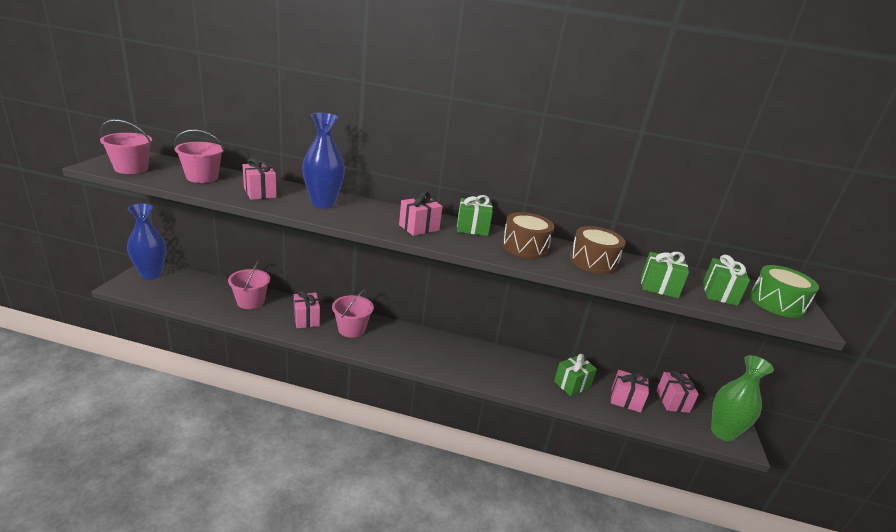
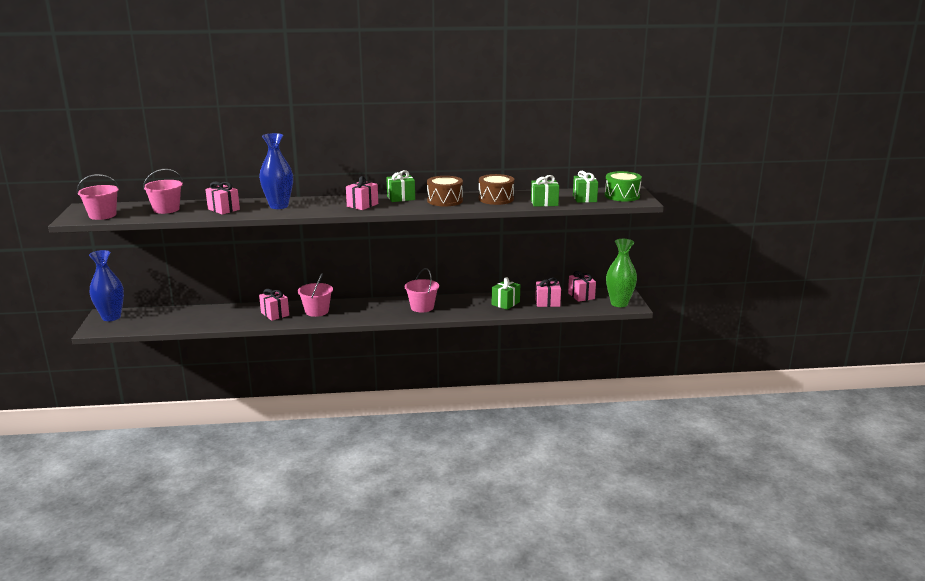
camera: 15 degrees left, 5 degrees down
(250, 301) = (217, 314): pink bucket -> pink bucket (422, 307)

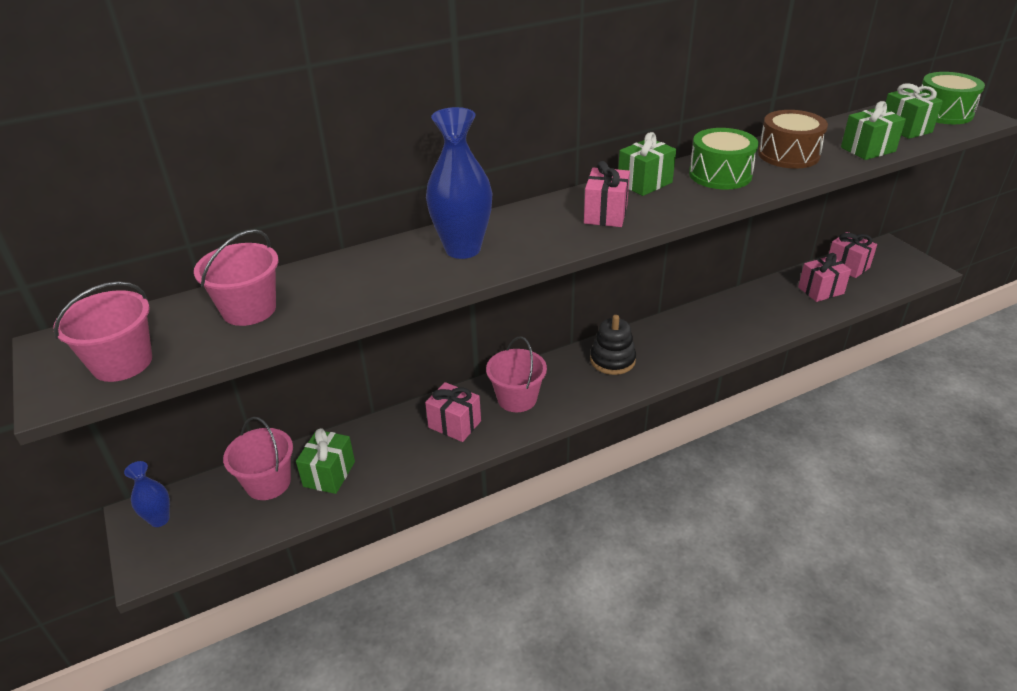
camera: 20 degrees left, 15 degrees up
(111, 317) = (159, 519): blue vase -> blue vase, size x0.56
(223, 209) = (367, 282): pink gift -> none
(385, 307) = (612, 360): none -> black stacking toy
(422, 307) = (665, 345): pink bucket -> pink bucket (268, 483)
(445, 200) = (720, 175): brown drum -> green drum
(505, 303) = (769, 306): green gift -> green gift (329, 474)
(619, 303) = (907, 269): green vase -> none

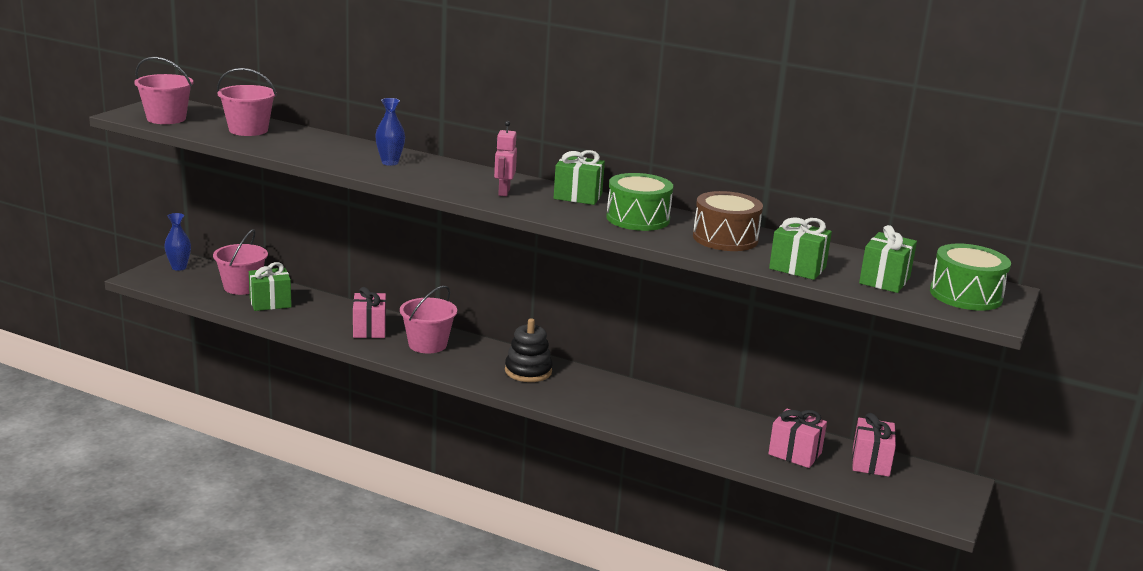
camera: 50 degrees right, 15 degrees down
(463, 249) = (390, 162): blue vase -> blue vase, size x0.56
(605, 214) = (503, 192): pink gift -> pink robot

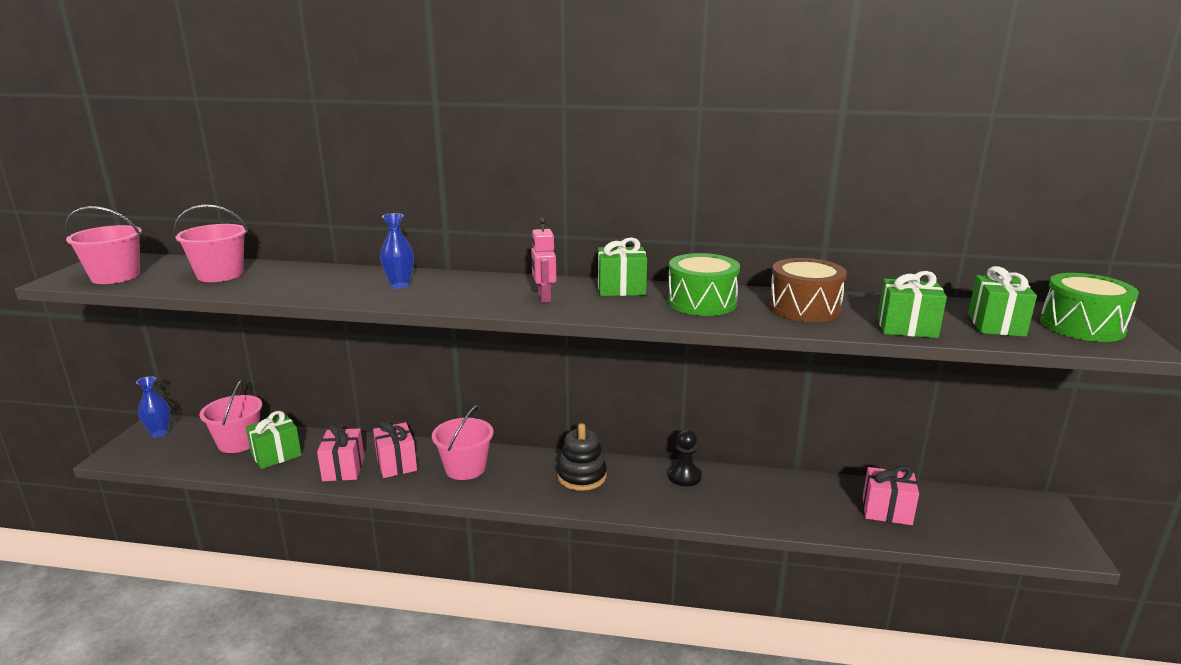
camera: 15 degrees left, 0 degrees up
(623, 390) = (684, 476): none -> black pawn
(870, 462) = (956, 503): pink gift -> pink gift (343, 469)

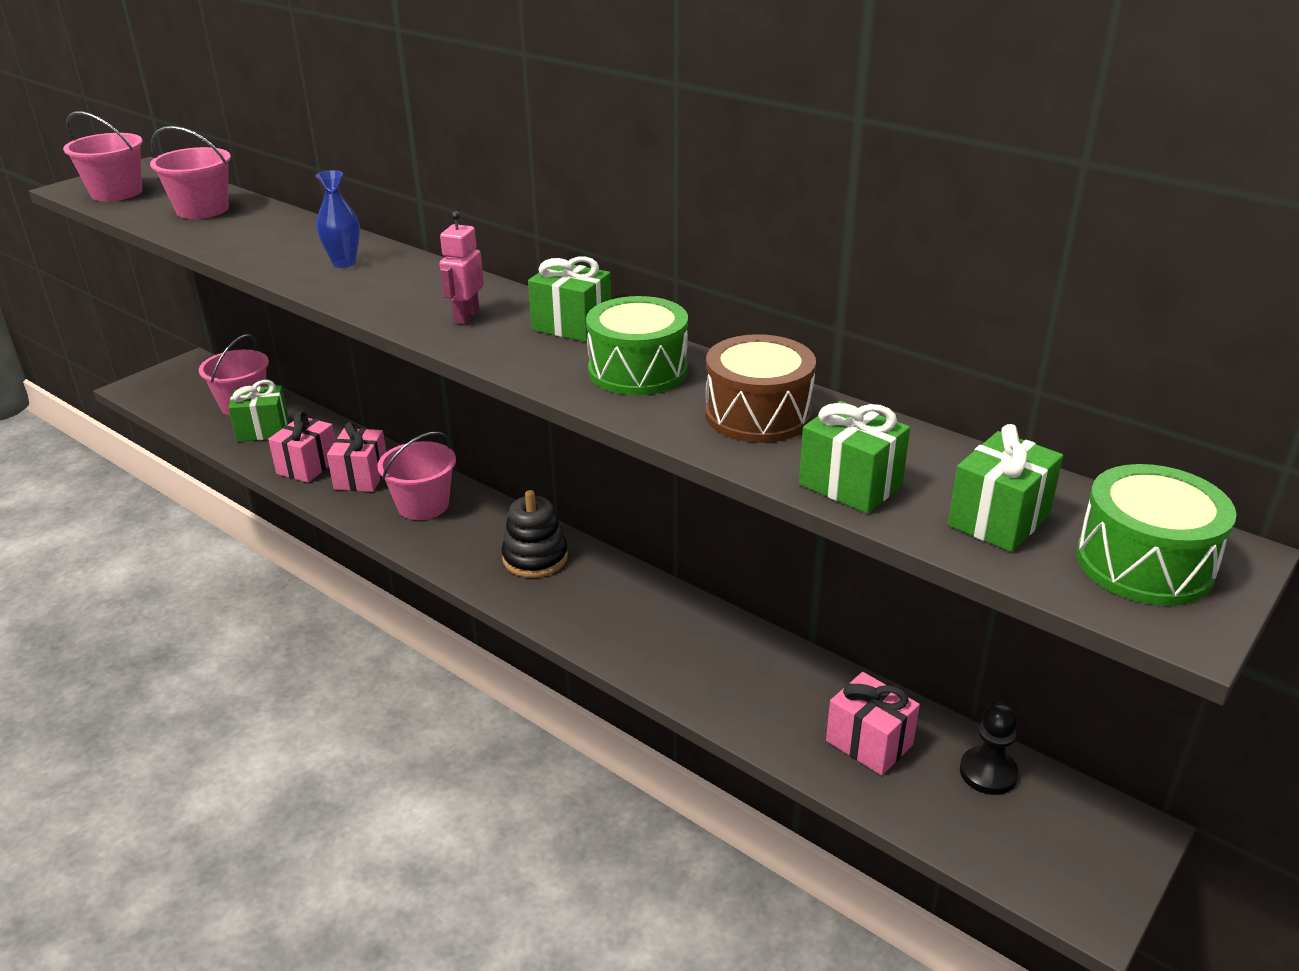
camera: 30 degrees right, 10 degrees up
(159, 433) = (188, 373): blue vase -> none
(684, 476) = (654, 600): black pawn -> black pawn (988, 773)

